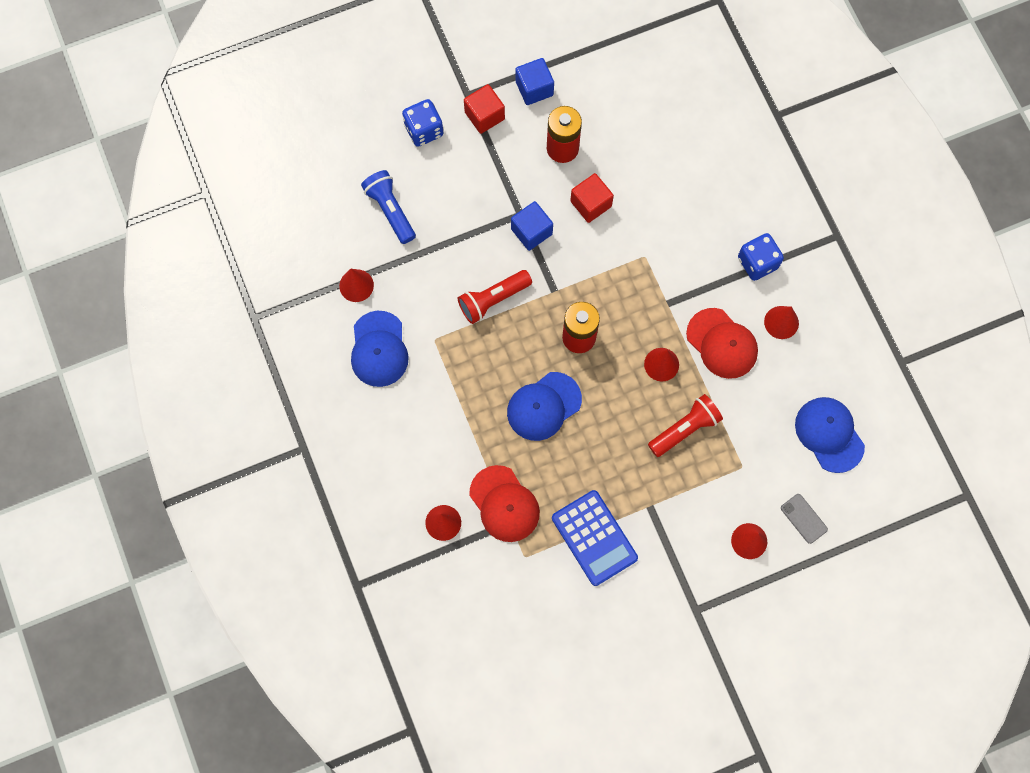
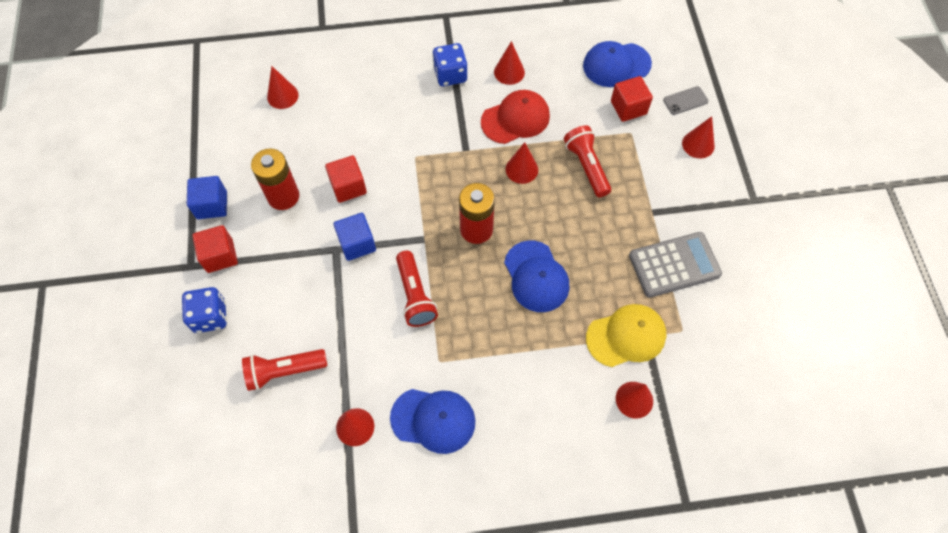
camera: 75 degrees left, 10 degrees down
(390, 210) = (284, 371): blue flashlight -> red flashlight
(504, 504) = (626, 336): red cap -> yellow cap
(594, 538) = (674, 265): blue calculator -> grey calculator
(677, 107) = (282, 96): none -> red cone
(774, 458) = (628, 107): none -> red cube

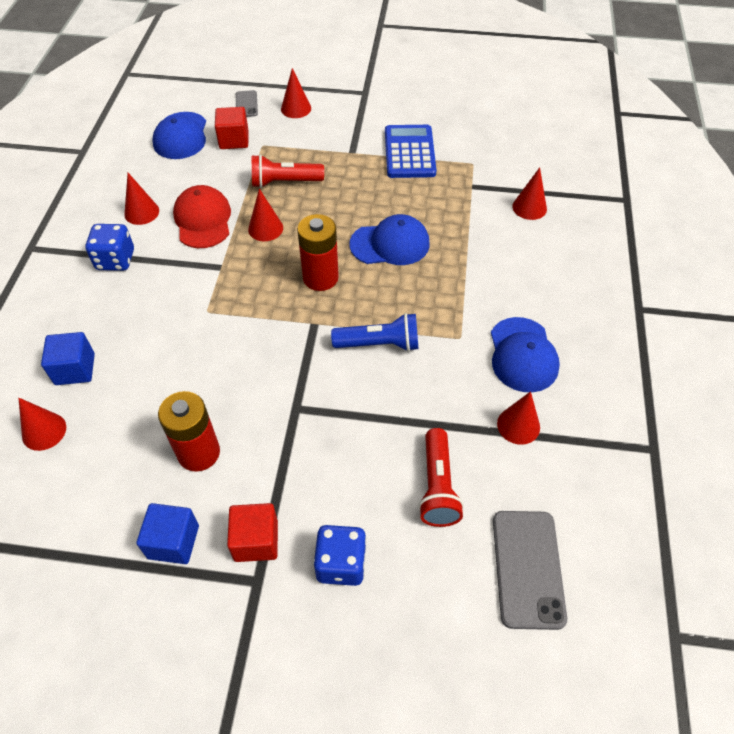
camera: 75 degrees left, 10 degrees down
(224, 453) = (528, 568): none -> grey phone
(348, 187) = (217, 381): red cube -> none
(357, 243) = (296, 386): blue cube -> blue cube (75, 369)
(415, 295) = (379, 344): red flashlight -> blue flashlight
(433, 420) = (522, 355): blue cap -> blue cap turned 150 degrees clockwise
(626, 336) = (469, 198): yellow cap -> none
(674, 265) = (409, 152): grey calculator -> blue calculator

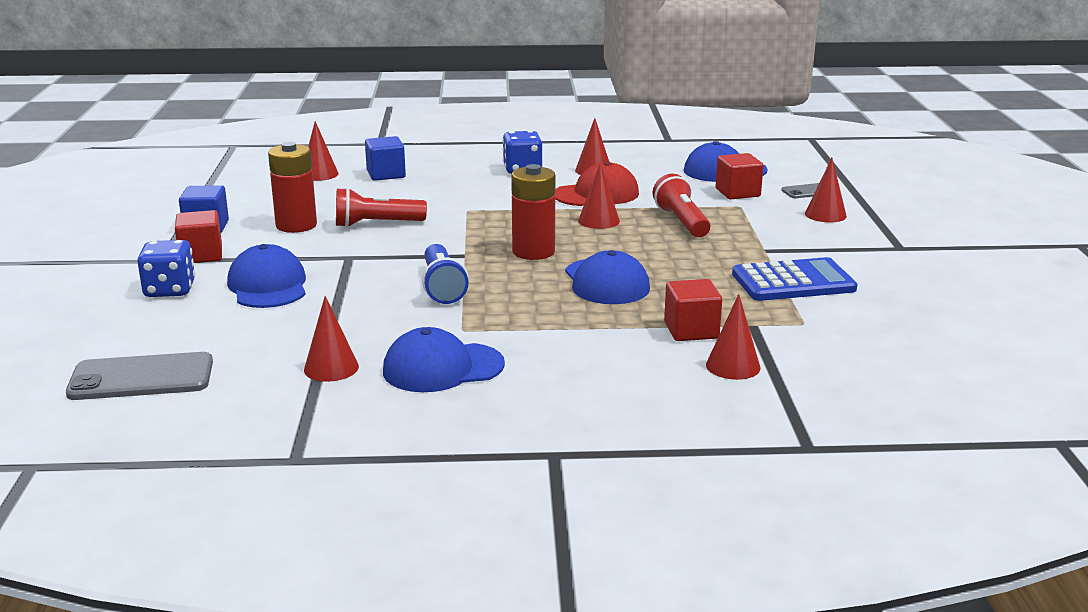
camera: 80 degrees right, 30 degrees down
(349, 475) = (268, 286): none -> blue cap
(437, 486) = (250, 327): red flashlight -> red flashlight (376, 224)
(477, 215) = (691, 330): none -> red cube

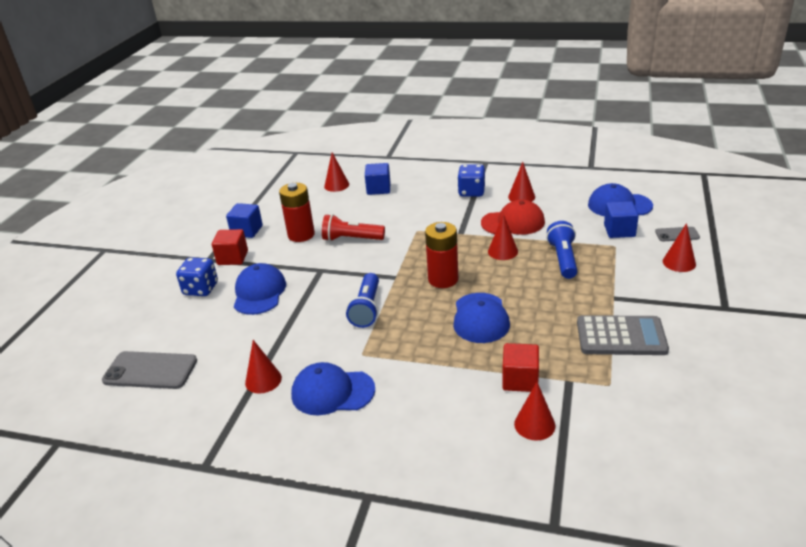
camera: 20 degrees right, 10 degrees up
(681, 222) = (563, 259): red flashlight -> blue flashlight
(737, 193) = (619, 231): red cube -> blue cube
(793, 282) = (621, 336): blue calculator -> grey calculator

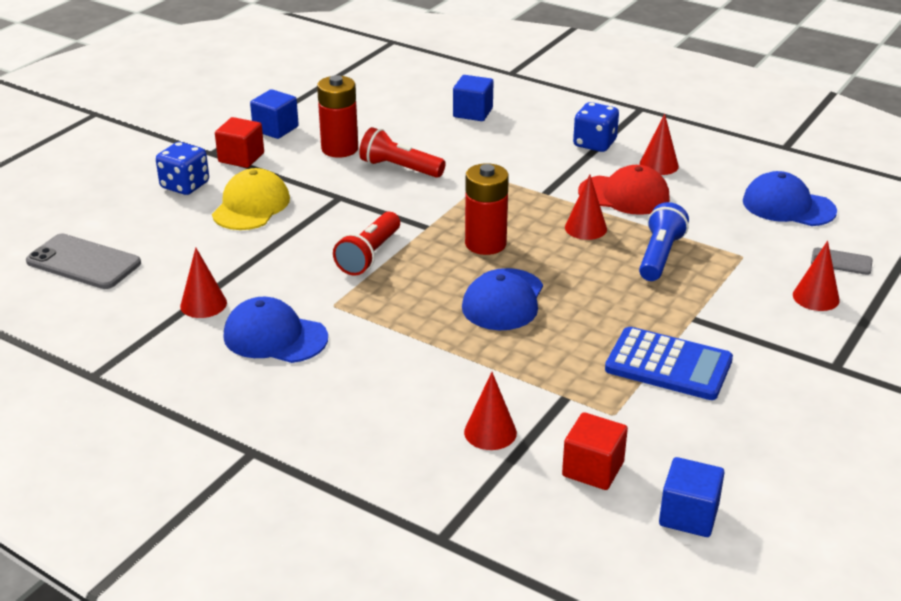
camera: 15 degrees right, 0 degrees up
(259, 292) = (251, 206): blue cap -> yellow cap
(336, 185) = (420, 96): red cone -> none
(367, 309) = (369, 255): blue flashlight -> red flashlight
(520, 380) = (505, 380): red cube -> red cube (593, 469)
(619, 231) = (763, 239): blue cube -> blue cube (688, 515)
(621, 336) = (668, 365): grey calculator -> blue calculator

